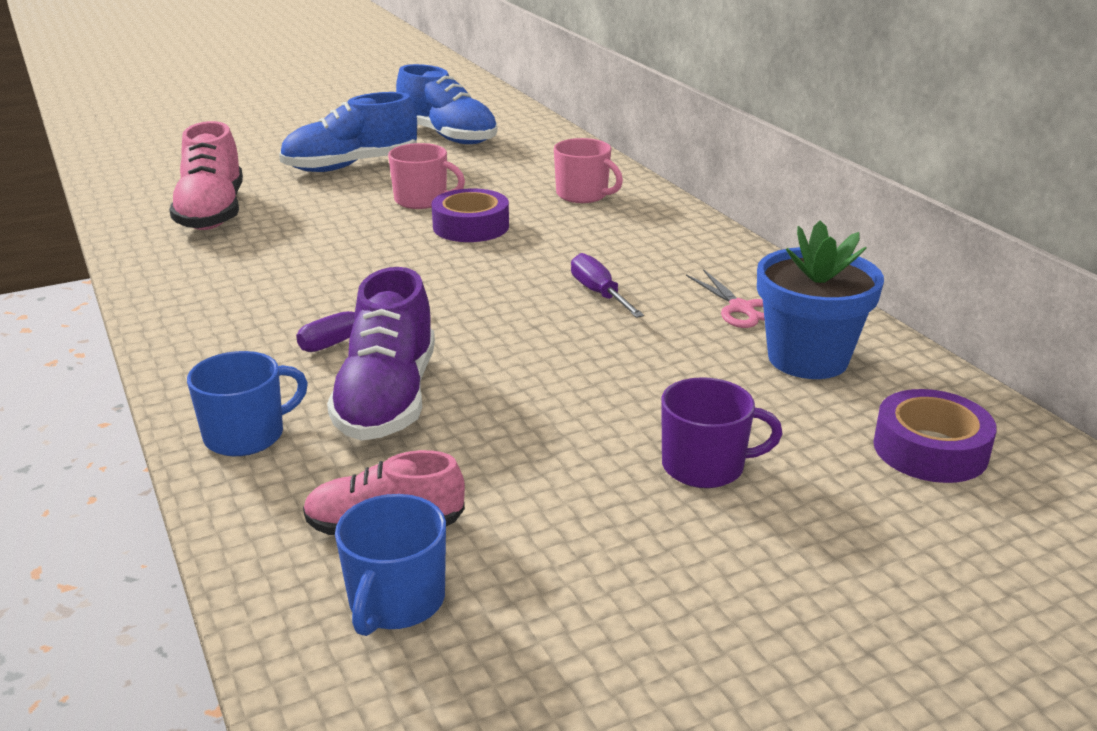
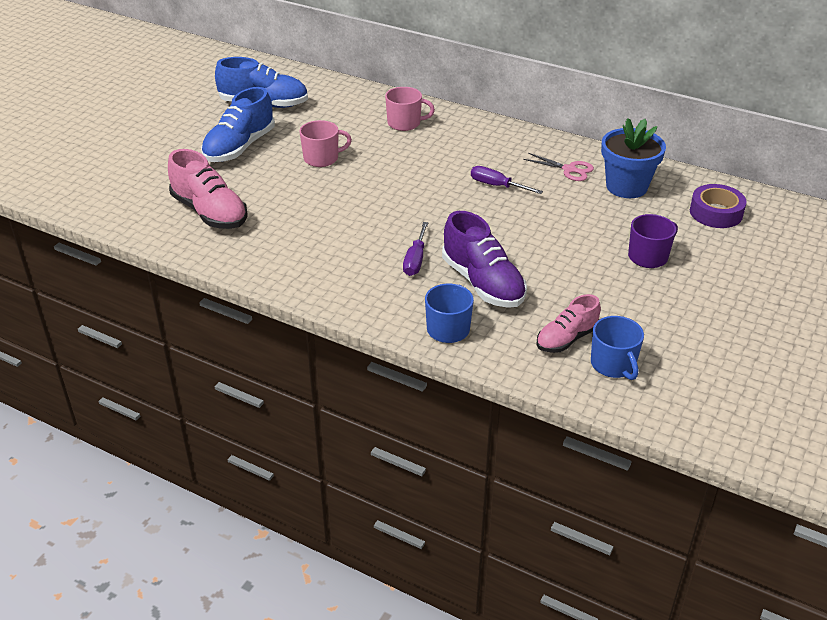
camera: 35 degrees left, 10 degrees up
(471, 226) = (376, 167): purple tape -> none

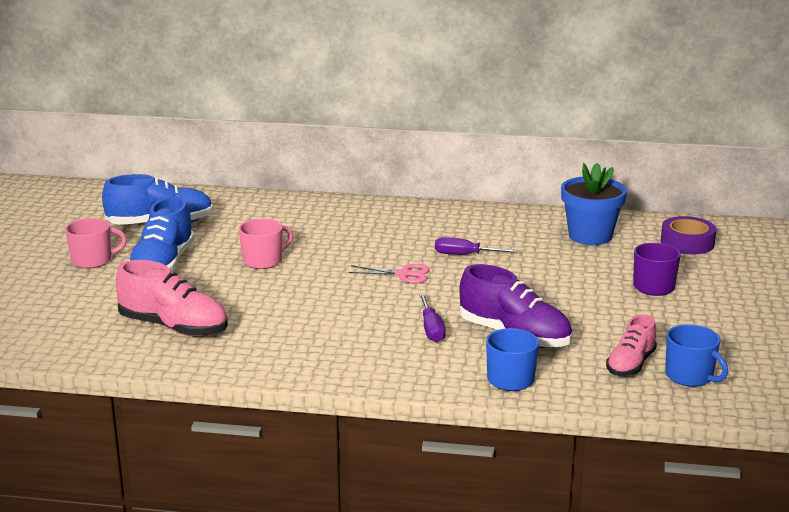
camera: 20 degrees left, 15 degrees down
(405, 123) = (329, 218): pink mug -> pink mug (93, 260)
(570, 170) = (526, 231): pink scissors -> pink scissors (404, 274)

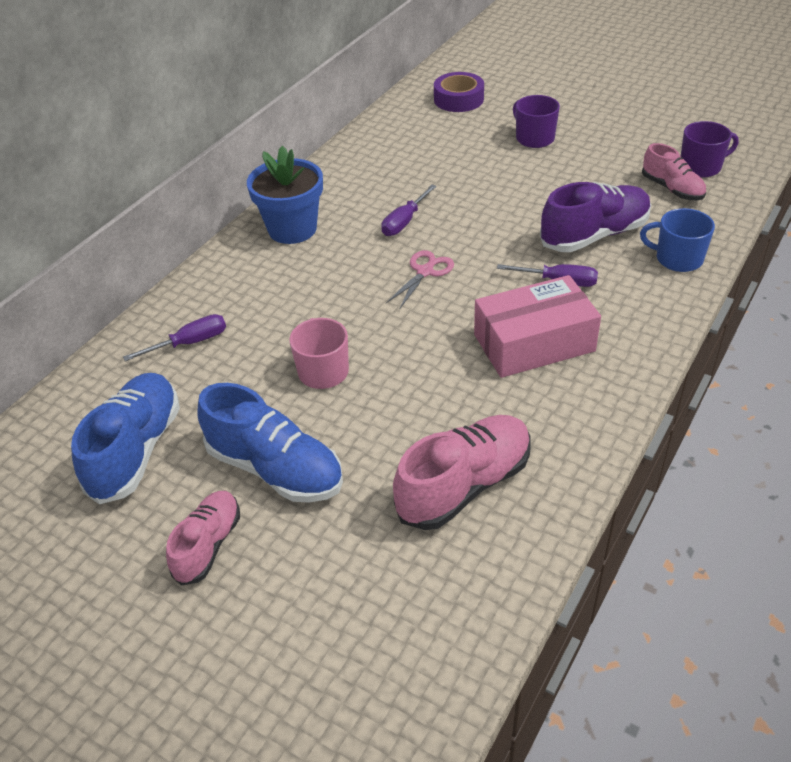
camera: 65 degrees left, 20 degrees up
(93, 260) = (208, 545): pink mug -> pink shoe
(267, 215) = (191, 342): none -> purple screwdriver
(343, 329) = (534, 343): none -> pink box
(590, 236) = (411, 141): blue flower pot -> blue flower pot (292, 229)
(690, 376) = (701, 167): blue mug -> purple mug

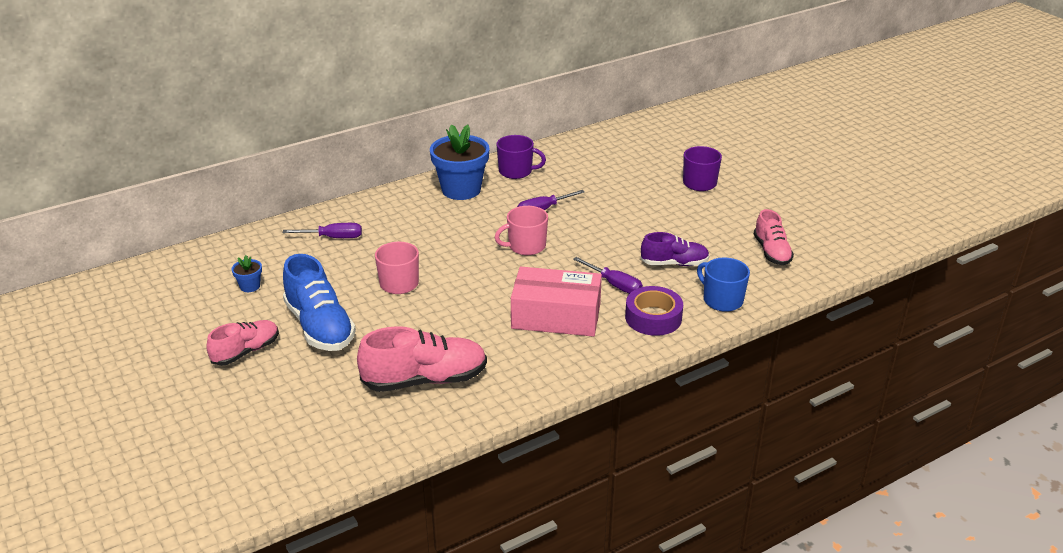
camera: 25 degrees right, 10 degrees down
(136, 450) = (250, 286): blue shoe -> blue flower pot
(425, 271) = (526, 246): pink scissors -> pink mug
(458, 99) = (668, 137): purple tape -> purple tape (653, 318)
(594, 235) = (674, 263): purple shoe -> purple shoe, size x0.62
(701, 167) = (814, 244): purple mug -> purple mug (516, 171)

